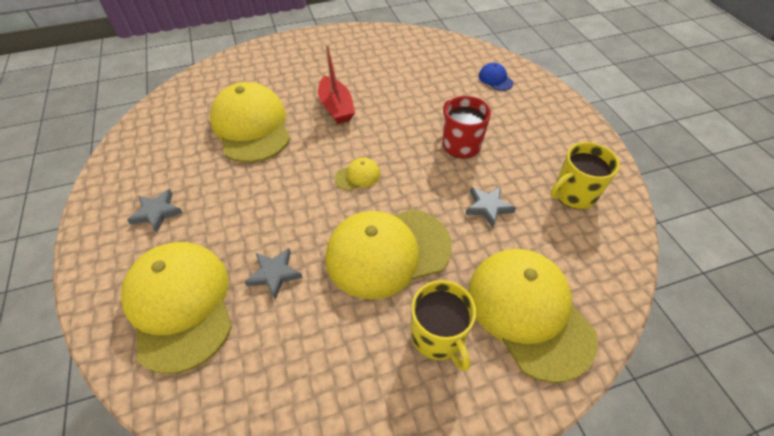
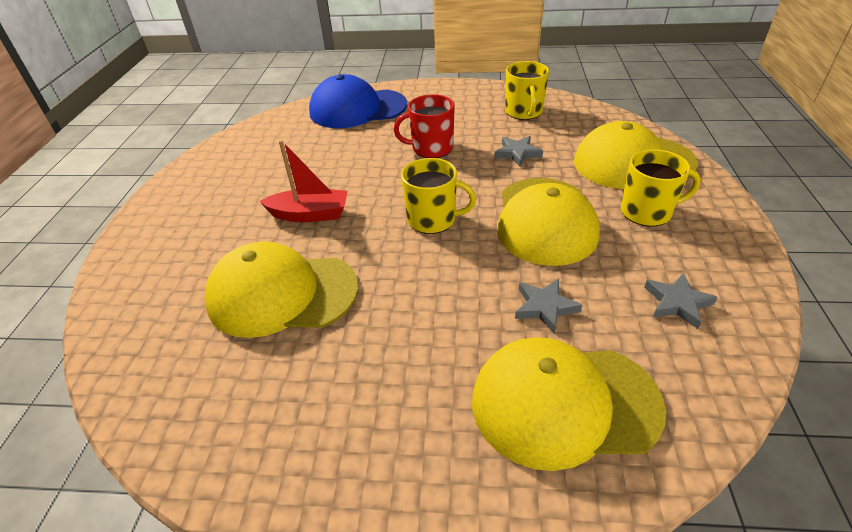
camera: 65 degrees left, 10 degrees down
(157, 212) = (387, 420): grey star -> grey star (677, 303)
(357, 176) = (433, 219): yellow cap -> yellow mug
(495, 79) = (357, 109): blue cap -> blue cap, size x2.40

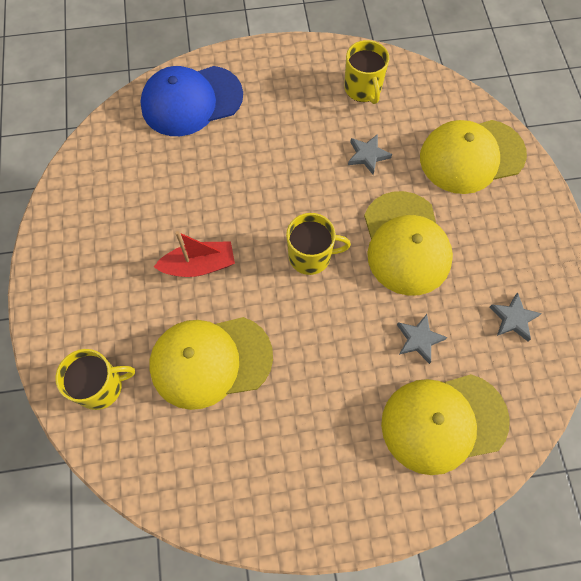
camera: 15 degrees left, 25 degrees up
(431, 148) = (285, 157): red mug -> none
(647, 212) = (487, 221): yellow mug -> yellow mug (101, 387)

